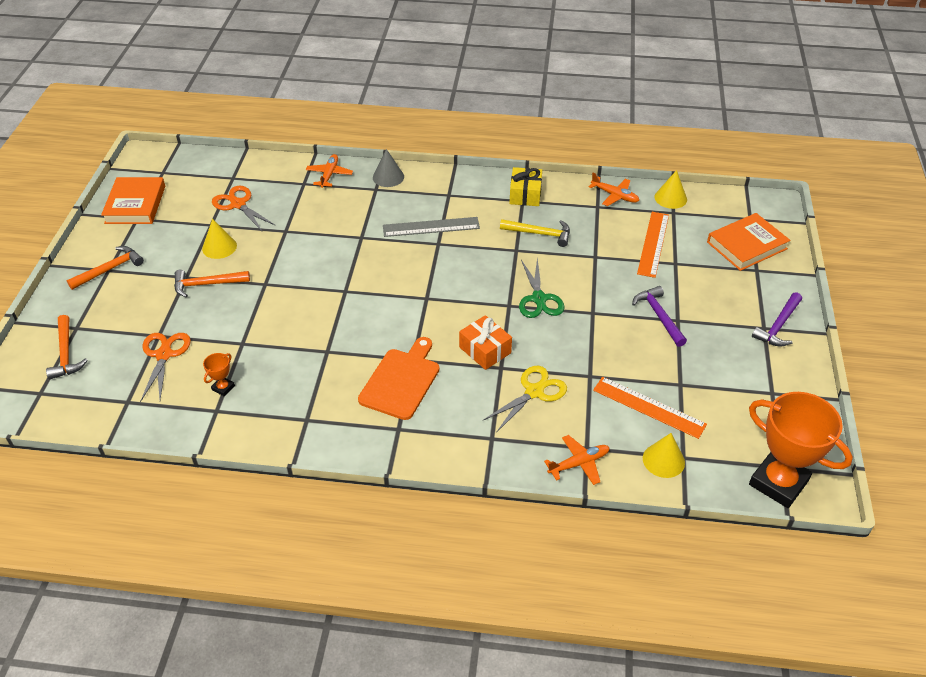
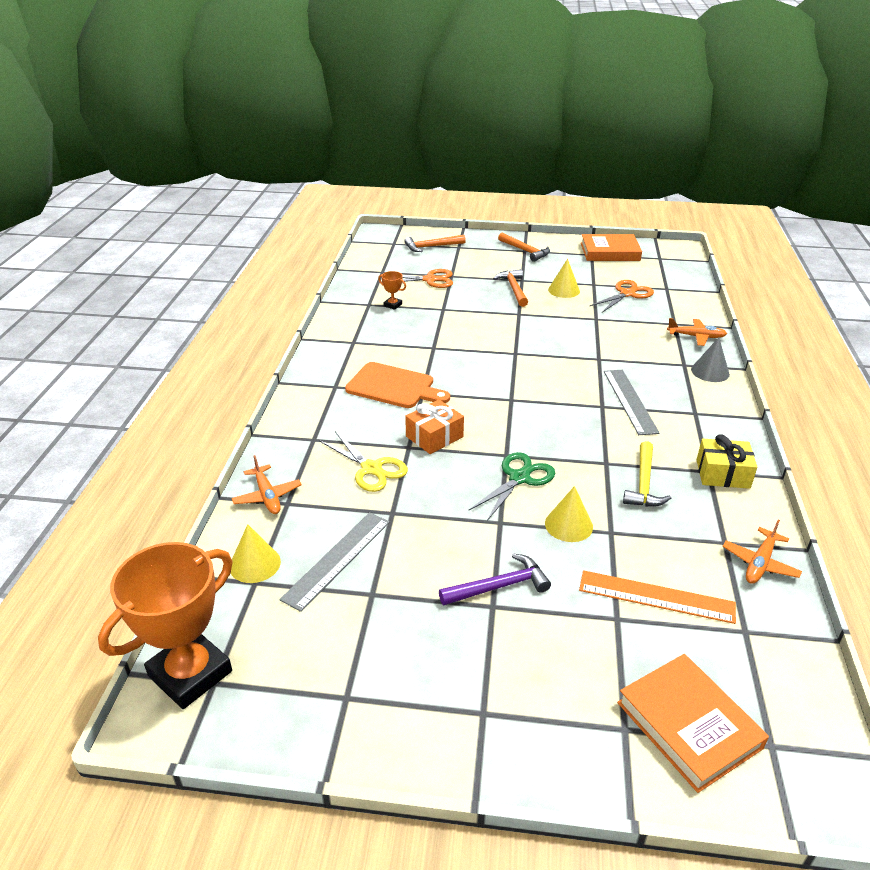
camera: 90 degrees right, 10 degrees down
(539, 299) = (519, 478): green scissors -> green scissors turned 135 degrees clockwise
(649, 407) = (337, 559): orange ruler -> grey ruler
(670, 198) = (783, 632): yellow cone -> yellow cone (568, 525)
(778, 326) = (488, 735): purple hammer -> none

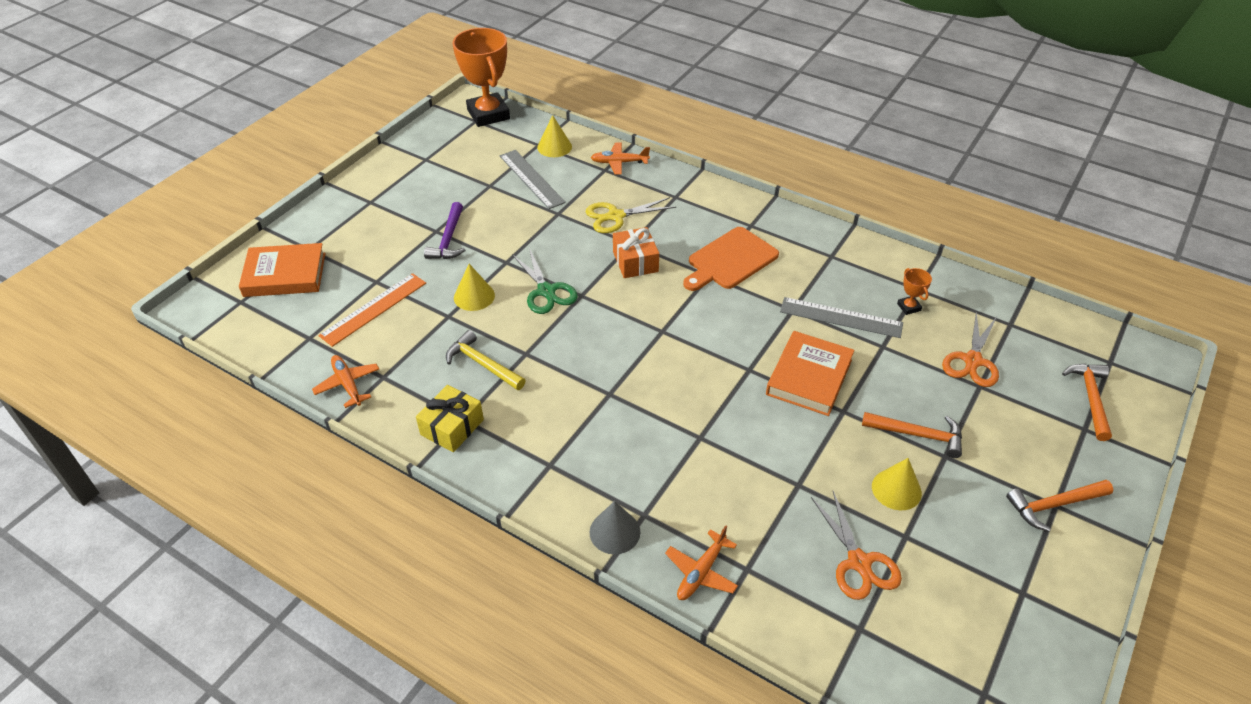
camera: 115 degrees right, 10 degrees up
(392, 305) = (909, 307): orange trophy -> orange trophy turned 75 degrees counterclockwise
(610, 252) = (1028, 626): orange book -> orange book (809, 377)
(629, 401) = (604, 420): grey ruler -> grey ruler (841, 317)

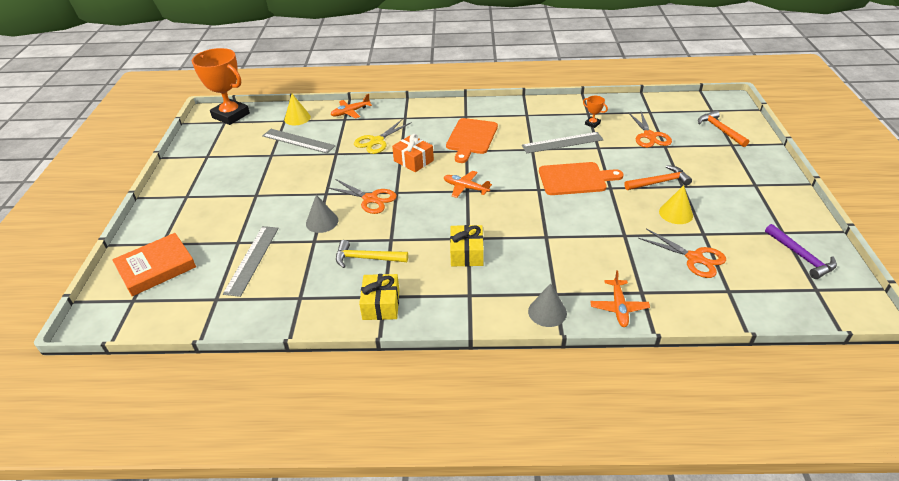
camera: 30 degrees left, 5 degrees down
(348, 384) = (276, 314): orange plane -> orange plane (466, 188)
(373, 309) = (252, 259): orange ruler -> grey ruler
(449, 239) = (270, 196): purple hammer -> purple hammer (801, 256)
(474, 296) = (322, 222): yellow cone -> grey cone
(546, 291) = (370, 199): green scissors -> orange scissors
(591, 412) = (466, 253): none -> yellow gift
(809, 377) = (575, 179): orange book -> orange cutting board
(1054, 505) = (754, 185): orange hammer -> none

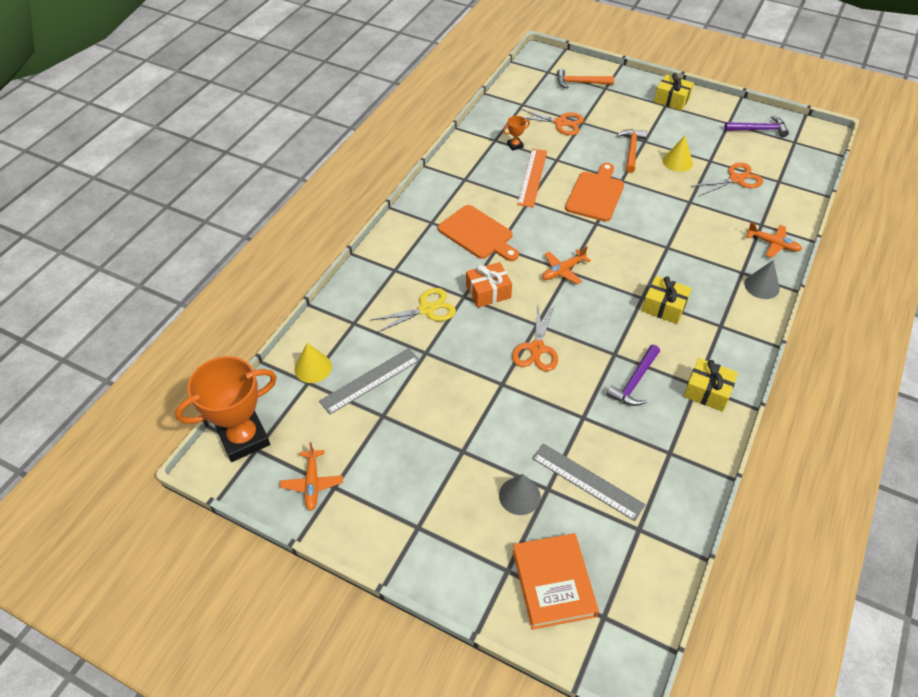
camera: 65 degrees left, 10 degrees up
(322, 222) = (553, 401): grey cone -> grey cone (519, 496)
(350, 112) = (342, 312): orange plane -> orange plane (312, 483)
(366, 258) = (635, 382): yellow hammer -> purple hammer
(370, 199) = (536, 349): orange scissors -> orange scissors turned 135 degrees clockwise
(376, 141) = (427, 309): yellow scissors -> yellow scissors turned 90 degrees counterclockwise
(562, 142) = (532, 177): grey ruler -> orange ruler
(769, 186) = (671, 100): none -> yellow gift

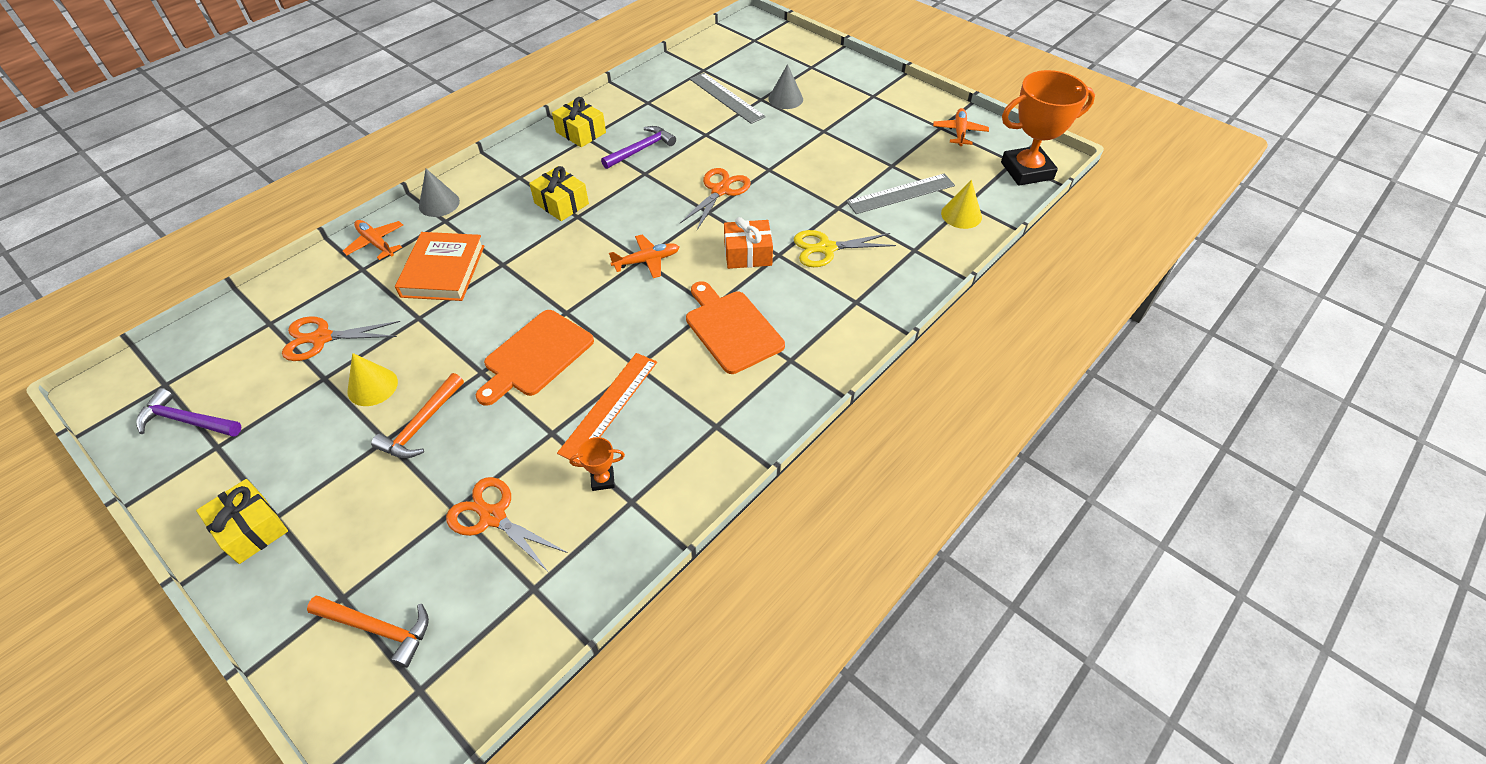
camera: 165 degrees left, 0 degrees up
(553, 583) = (781, 57): orange book -> orange book (443, 271)

